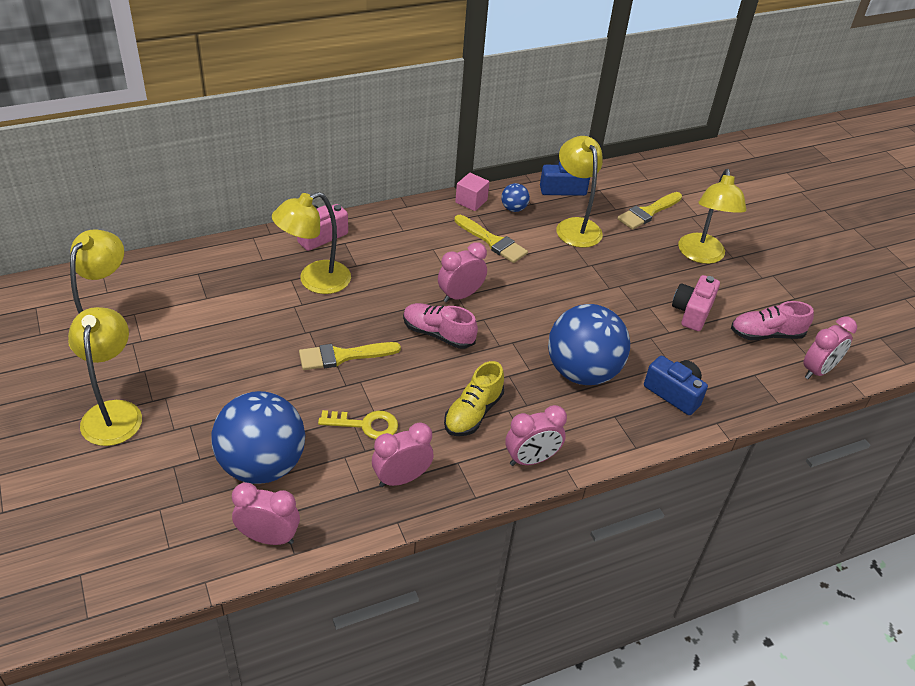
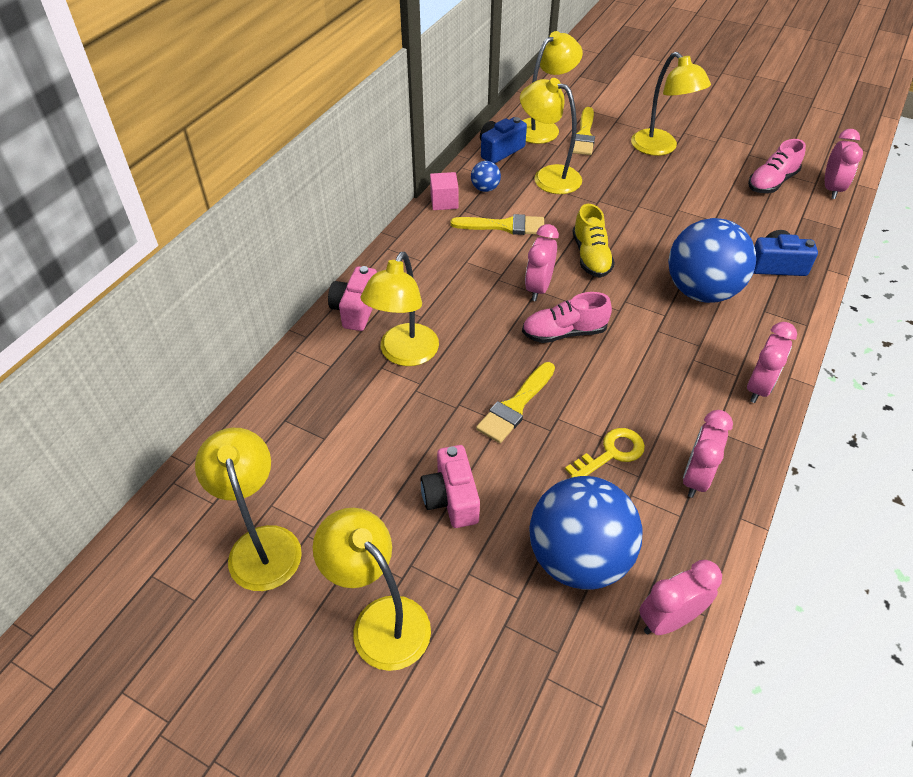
camera: 35 degrees left, 5 degrees up
(473, 413) = (673, 381): yellow shoe -> yellow shoe (591, 256)
(621, 190) = (543, 127): none -> yellow lamp
(692, 312) = (709, 195): pink camera -> pink camera (451, 498)

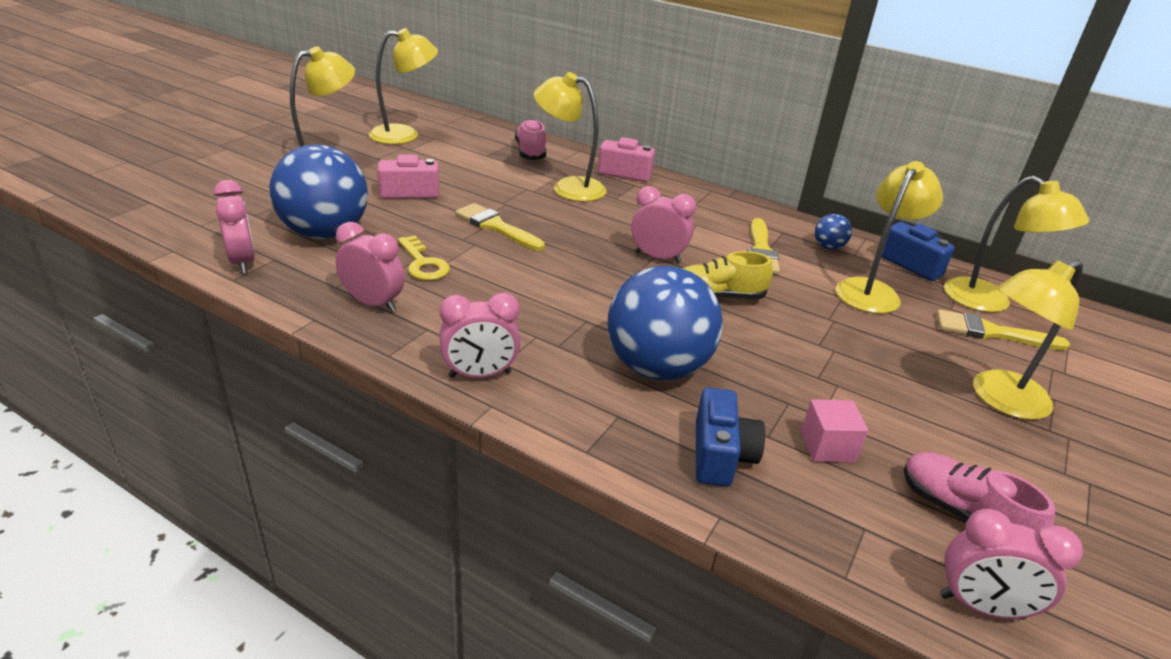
camera: 90 degrees right, 15 degrees down
(444, 202) = (794, 222): pink cube -> pink cube (827, 447)
(564, 332) = (588, 262): pink shoe -> pink shoe (530, 152)
(758, 387) = (480, 374): pink clock -> pink clock turned 45 degrees counterclockwise

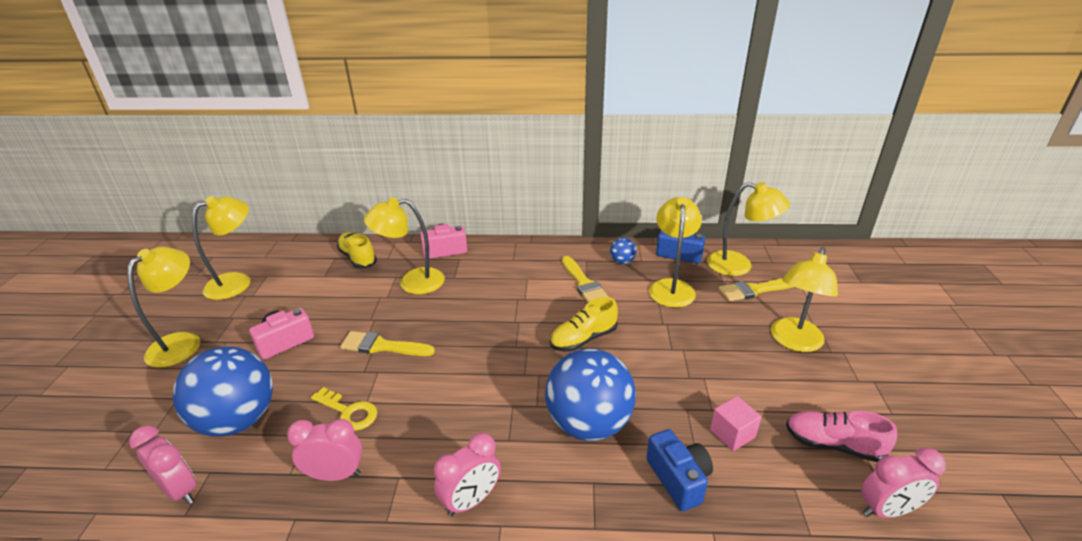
camera: 25 degrees left, 0 degrees up
(530, 152) = (358, 258): pink shoe -> yellow shoe
(657, 257) = (521, 321): pink clock -> none

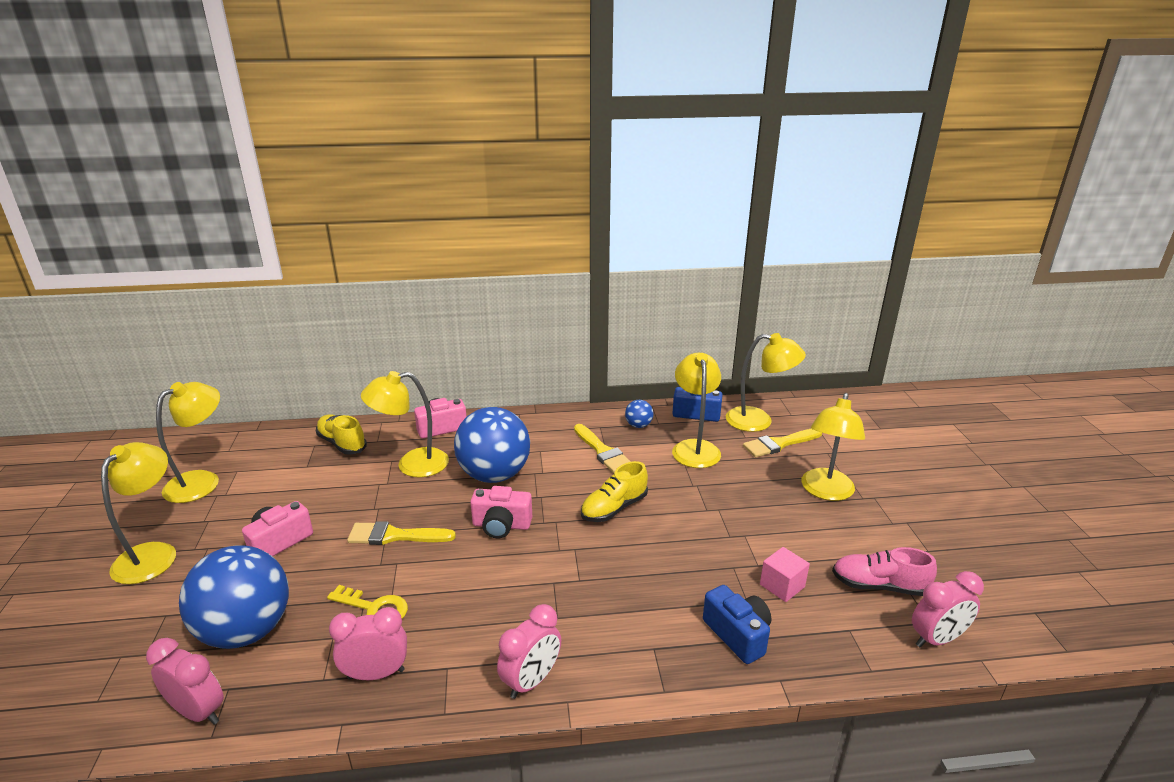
camera: 10 degrees left, 5 degrees down
(477, 345) = (501, 525): none -> pink camera
(588, 424) = (637, 592): blue ball -> blue ball (494, 475)

